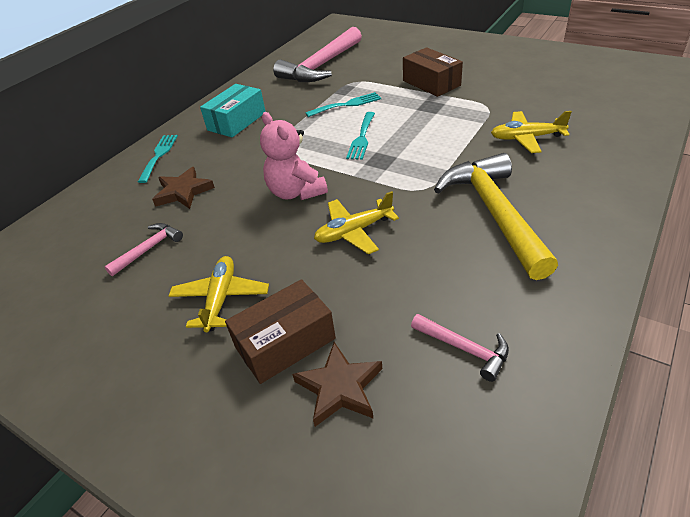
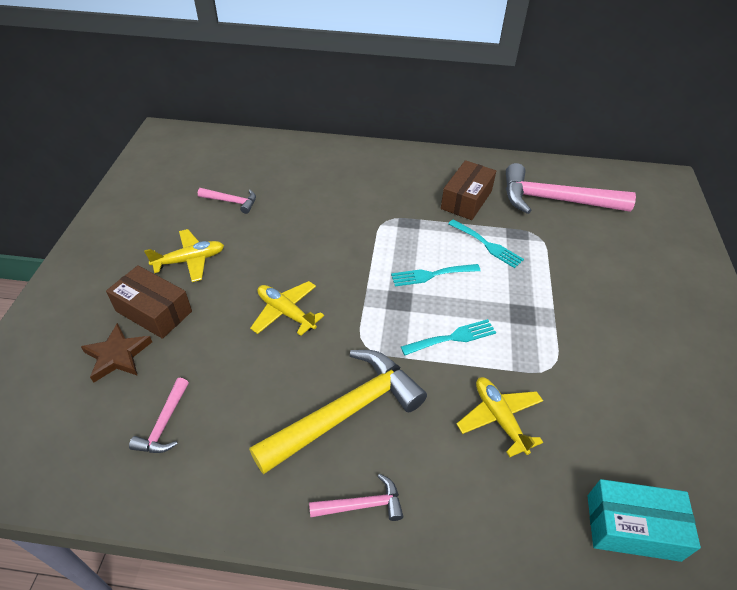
camera: 60 degrees right, 5 degrees up
(159, 155) = (345, 157): turquoise fork -> turquoise fork (452, 337)
(183, 192) = (303, 190): brown star -> none
(236, 121) = (417, 180): turquoise box -> turquoise box (632, 527)
(296, 192) = (327, 257): pink teddy bear -> none
(431, 83) = (575, 302): brown box -> brown box (466, 200)
(592, 221) = (362, 505): none -> pink hammer

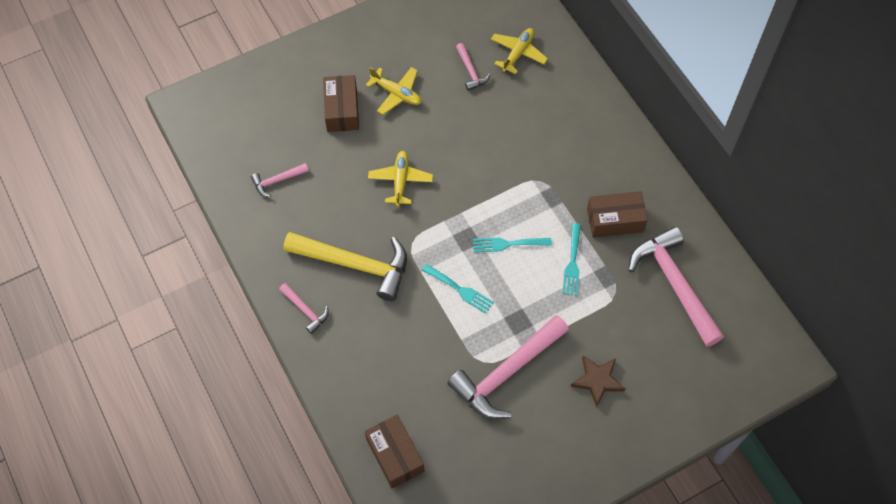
camera: 55 degrees right, 15 degrees up
(117, 355) = (298, 120): brown star -> brown star (597, 380)
(431, 275) = (508, 244): turquoise fork -> turquoise fork turned 45 degrees counterclockwise
(499, 418) = (416, 350): yellow plane -> yellow plane (518, 53)
(577, 355) = (507, 373): none -> pink hammer
(632, 527) = (395, 455): turquoise box -> brown box

